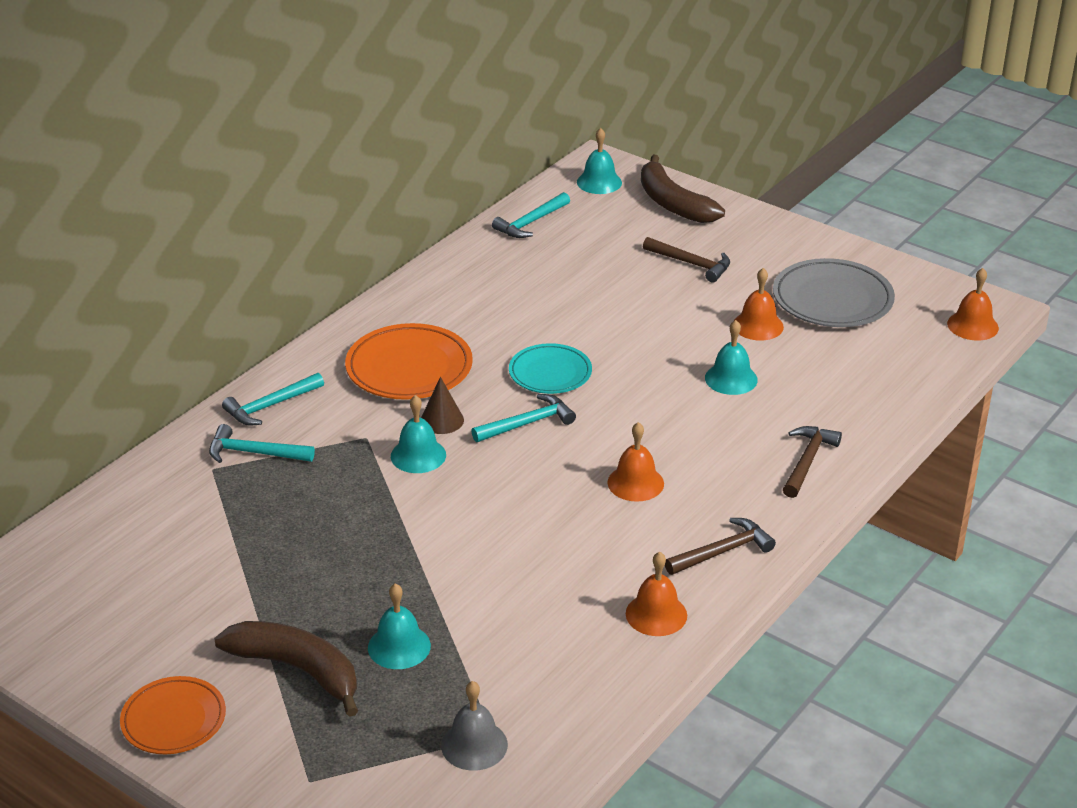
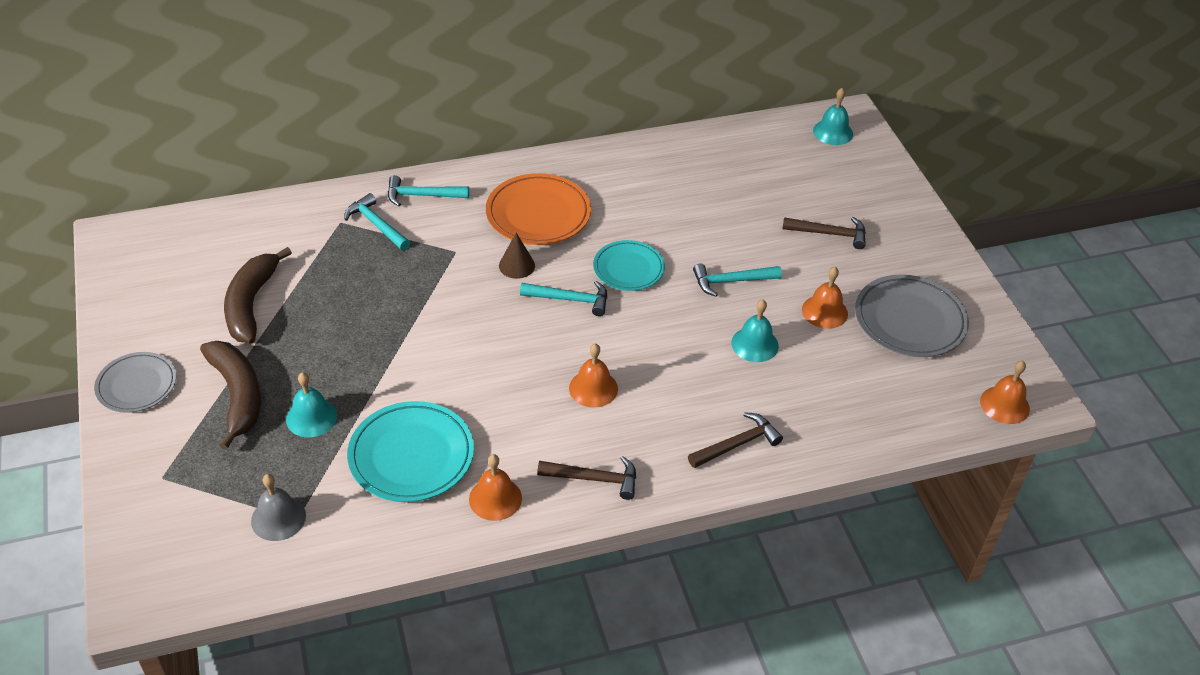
camera: 35 degrees right, 10 degrees up
(174, 720) = (137, 385): orange plate -> grey plate
(418, 455) = (473, 283): turquoise bell -> none
(531, 223) = (745, 142): turquoise hammer -> turquoise hammer (731, 281)
(537, 624) = (411, 456): none -> turquoise plate
(673, 203) = (871, 176): brown banana -> brown banana (251, 304)
(691, 264) = (829, 234): brown hammer -> brown hammer turned 60 degrees counterclockwise

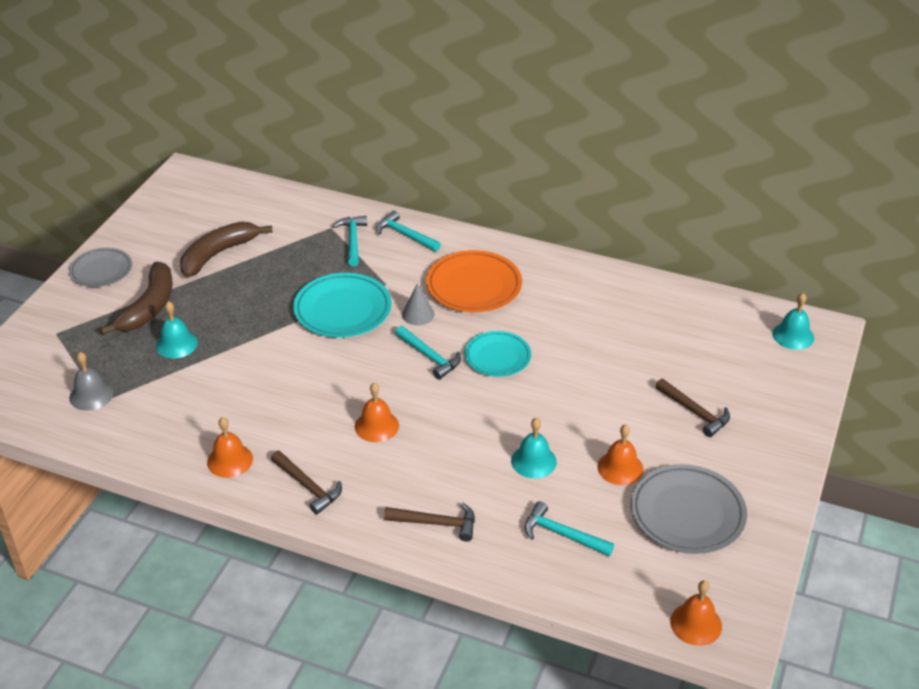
camera: 40 degrees right, 5 degrees down
(411, 456) = (209, 402): turquoise plate -> turquoise plate (342, 310)
(517, 265) = (418, 314): brown cone -> grey cone
(731, 281) = (568, 406): turquoise hammer -> turquoise hammer (562, 534)

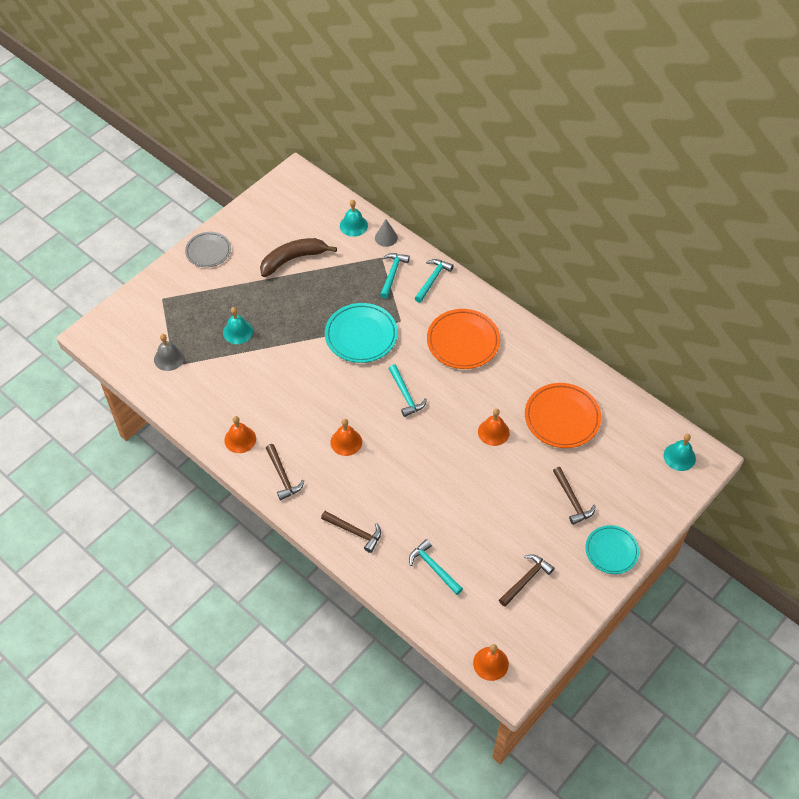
camera: 20 degrees right, 15 degrees up
(149, 307) = (230, 294): brown banana -> none
(405, 235) = (432, 279): turquoise hammer -> turquoise hammer turned 60 degrees clockwise
(418, 314) = (412, 355): grey cone -> grey cone (386, 237)
(497, 357) = (453, 409): turquoise plate -> turquoise plate (611, 551)
(533, 461) = (440, 504): turquoise bell -> turquoise bell (353, 225)
(620, 468) = (497, 528): orange bell -> orange bell (493, 432)
(634, 332) = (562, 418): none -> orange plate
(687, 513) = (526, 579): grey plate -> brown hammer

